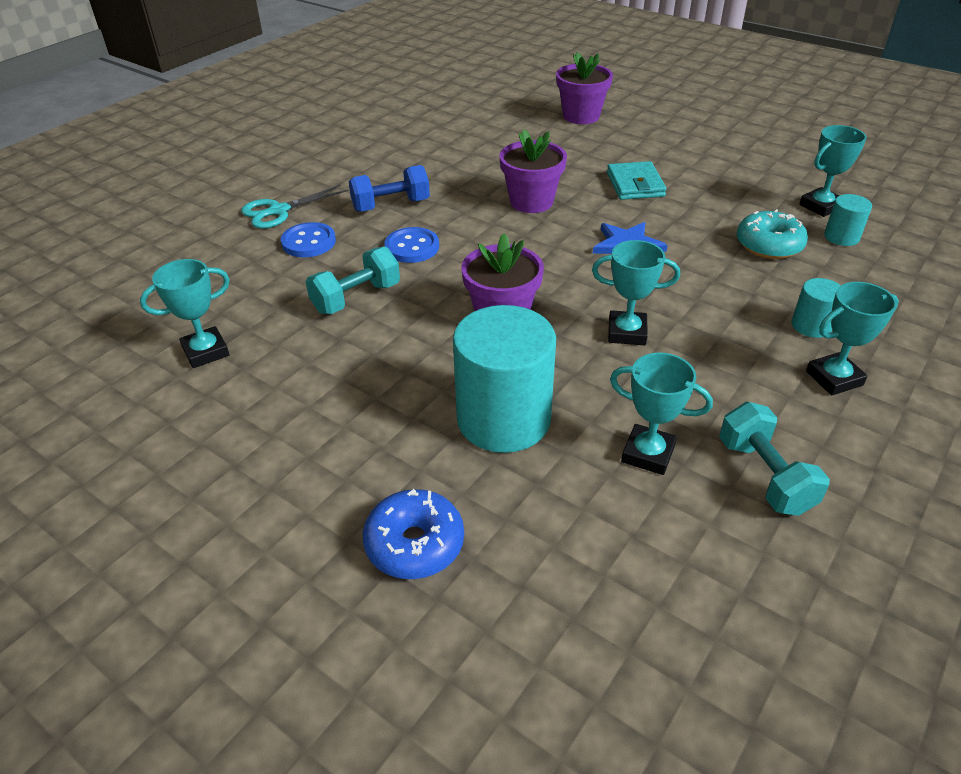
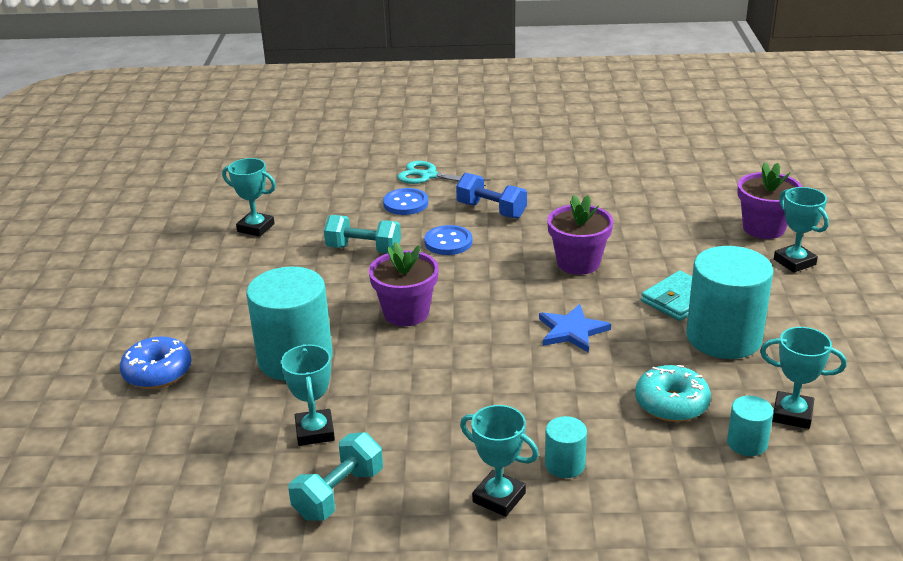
camera: 55 degrees right, 10 degrees down
(627, 332) = (448, 373): turquoise trophy -> turquoise trophy (794, 262)
(704, 189) = (723, 337): none -> turquoise cylinder

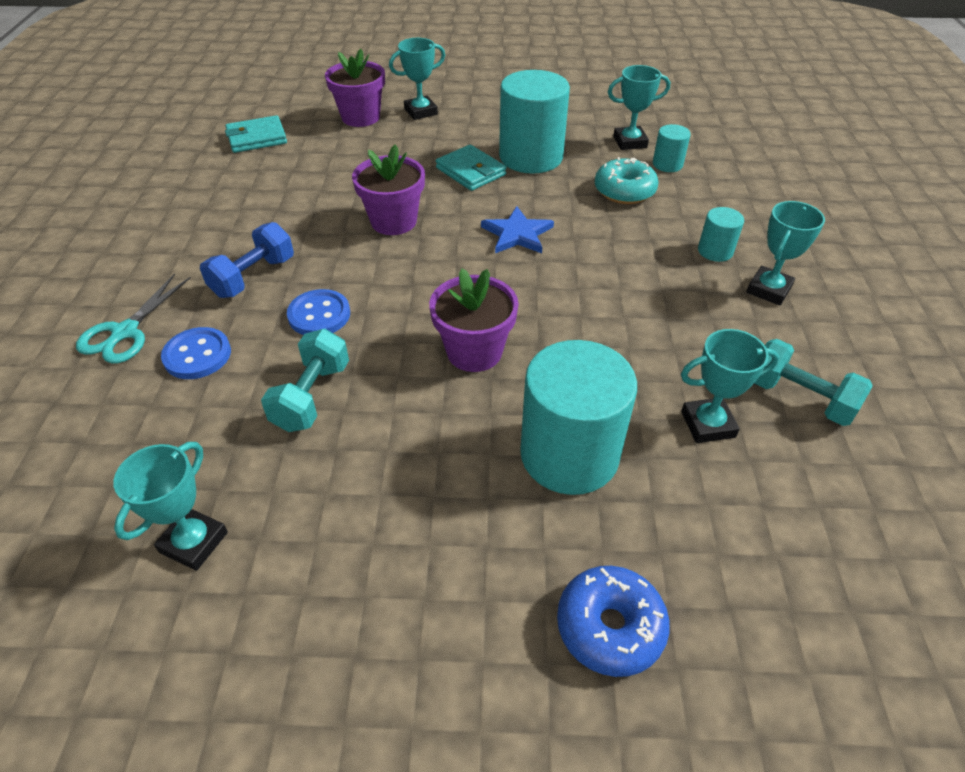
camera: 90 degrees left, 15 degrees up
(697, 182) = (257, 138): none -> turquoise wallet
(792, 414) = (630, 142): turquoise trophy -> turquoise trophy turned 60 degrees clockwise

